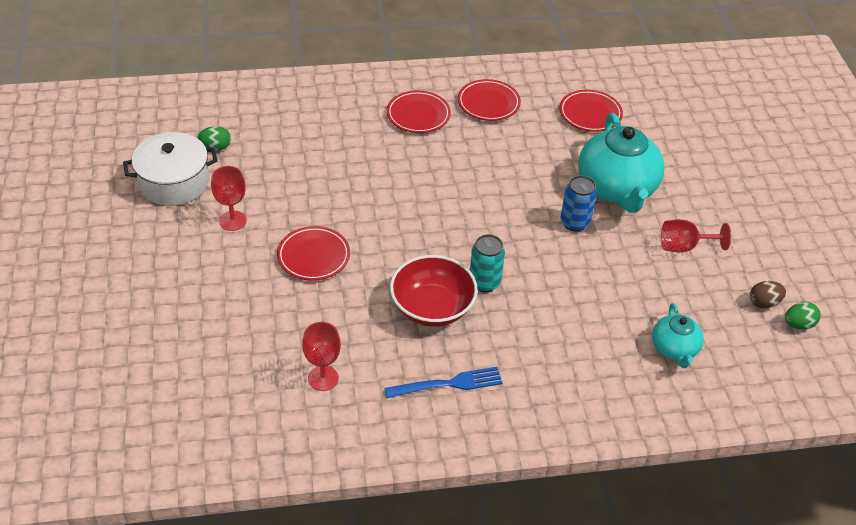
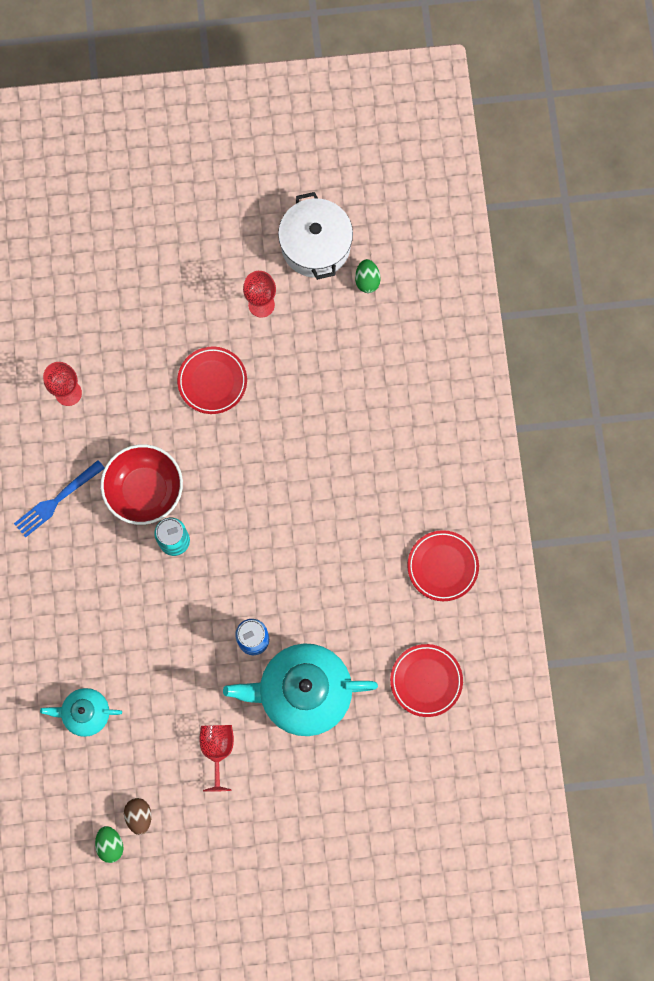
camera: 95 degrees right, 30 degrees up
(418, 115) = (421, 487): red plate -> none
(448, 384) = (56, 500): blue fork -> blue fork turned 60 degrees clockwise

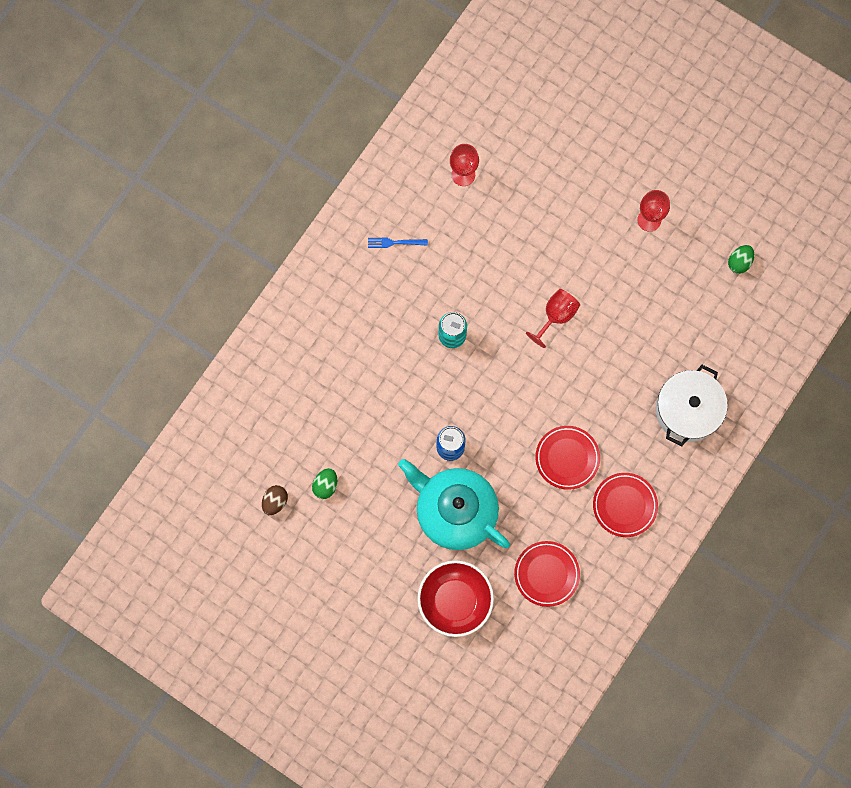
camera: 40 degrees right, 0 degrees up
(56, 500) = (394, 242): blue fork -> blue fork, size x0.64
(86, 713) = (296, 403): turquoise teapot -> none
(110, 844) = (240, 505): green egg -> green egg (325, 485)
(145, 490) = (460, 284): red bowl -> red bowl (455, 601)
(212, 381) = (570, 246): red plate -> red plate (567, 458)
(217, 749) = (364, 501): red goblet -> red goblet (556, 316)
(315, 245) = (723, 208): white pot -> white pot (687, 410)

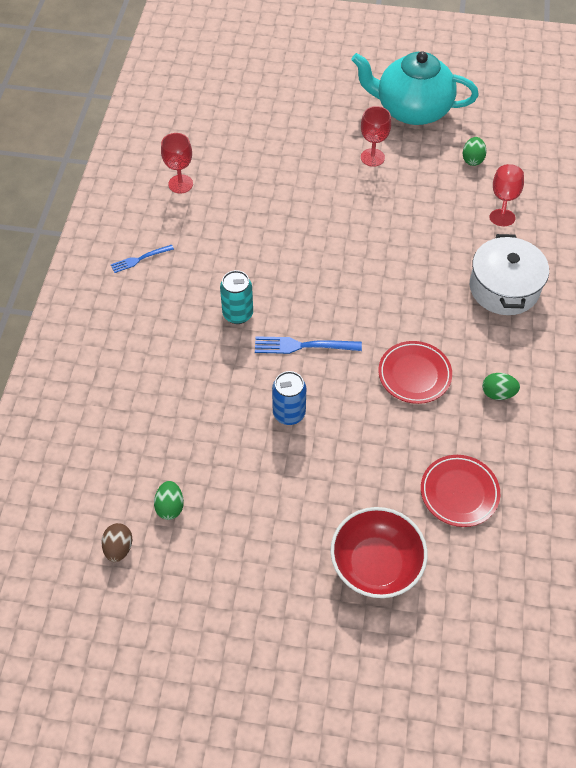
camera: 25 degrees left, 20 degrees down
(454, 511) = (326, 472): turquoise teapot -> turquoise teapot (411, 109)
(490, 390) = (302, 346): none -> blue fork
(556, 316) = (331, 260): red goblet -> red goblet (504, 199)
(624, 505) = (498, 393): red plate -> green egg

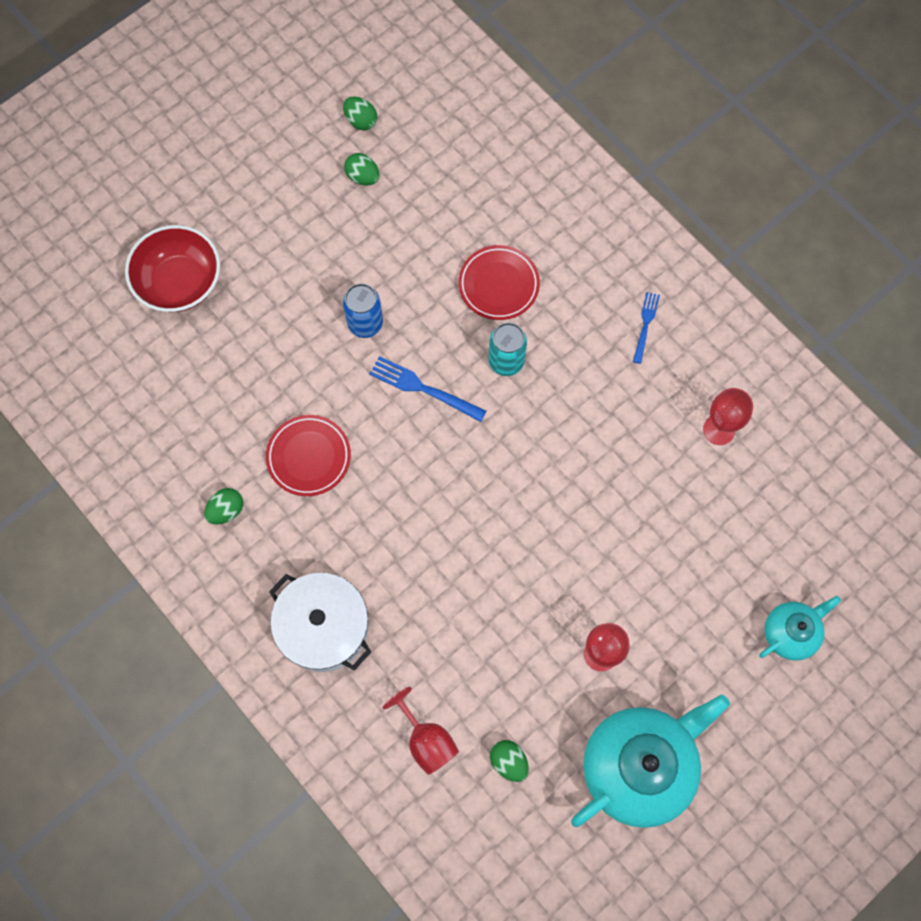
camera: 130 degrees right, 15 degrees up
(119, 548) = (361, 121): brown egg -> green egg
(273, 92) = (790, 632): none -> turquoise teapot
(302, 346) = (423, 388): blue fork -> blue fork turned 105 degrees counterclockwise
(459, 492) = (174, 393): red plate -> red plate (498, 285)

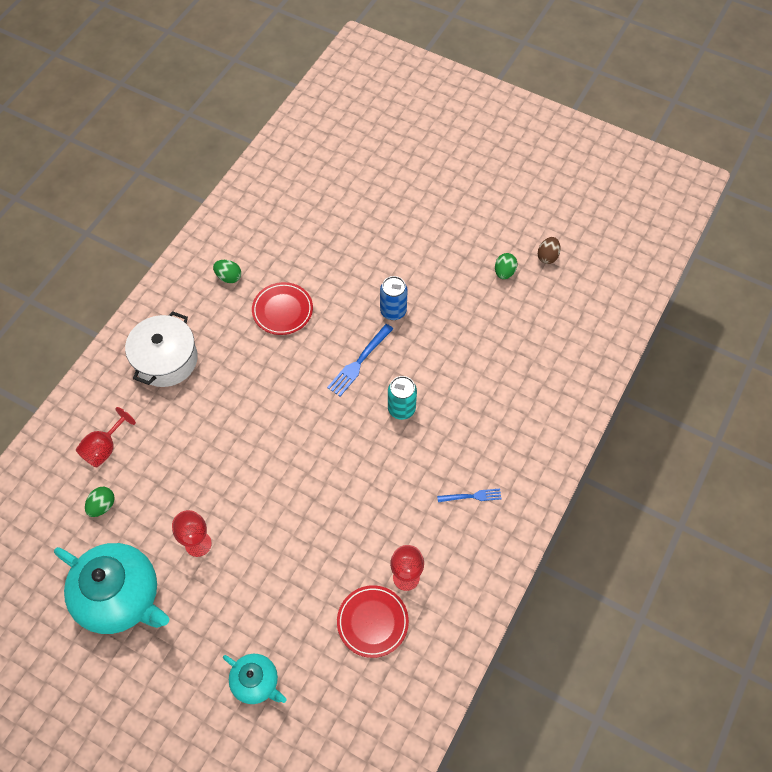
camera: 70 degrees right, 10 degrees down
(180, 282) = (377, 196): red bowl -> none
(361, 121) = (547, 256): green egg -> brown egg
(423, 388) = (359, 362): blue fork -> blue fork turned 150 degrees counterclockwise
(498, 285) = (460, 385): red plate -> red plate (372, 622)

